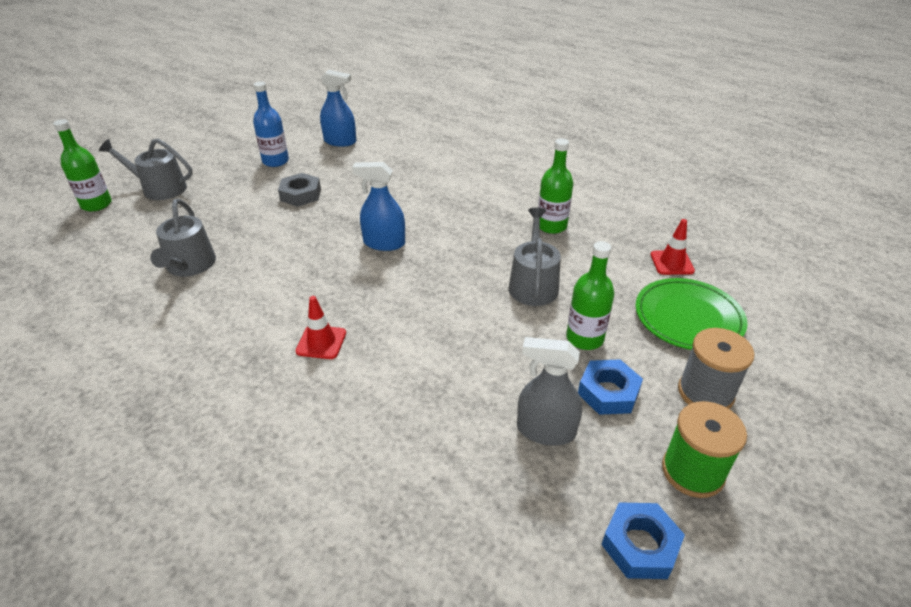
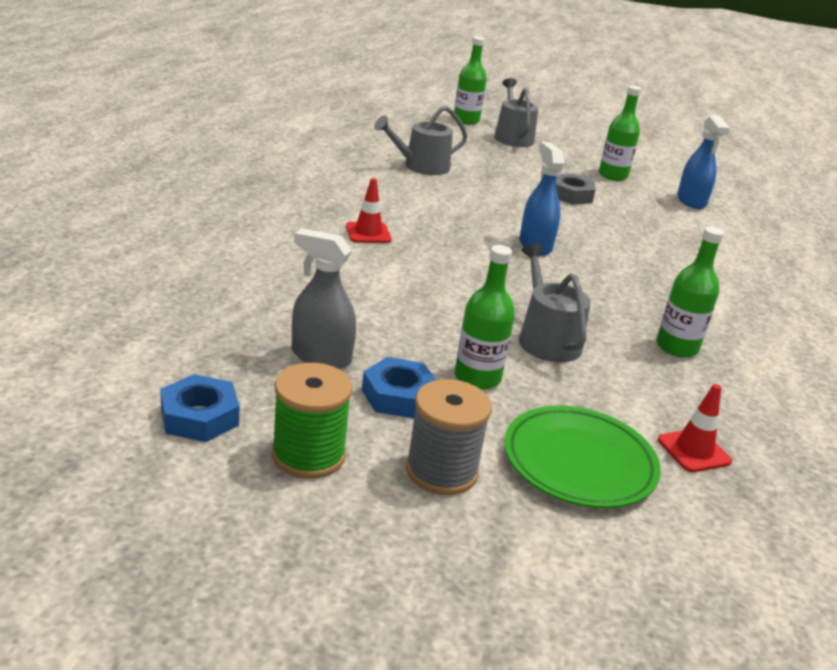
camera: 65 degrees right, 10 degrees down
(275, 161) = (613, 176): blue bottle -> green bottle
(533, 284) = (546, 339): grey watering can -> grey watering can turned 90 degrees counterclockwise
(545, 431) = (321, 357): grey spray bottle -> grey spray bottle turned 60 degrees counterclockwise

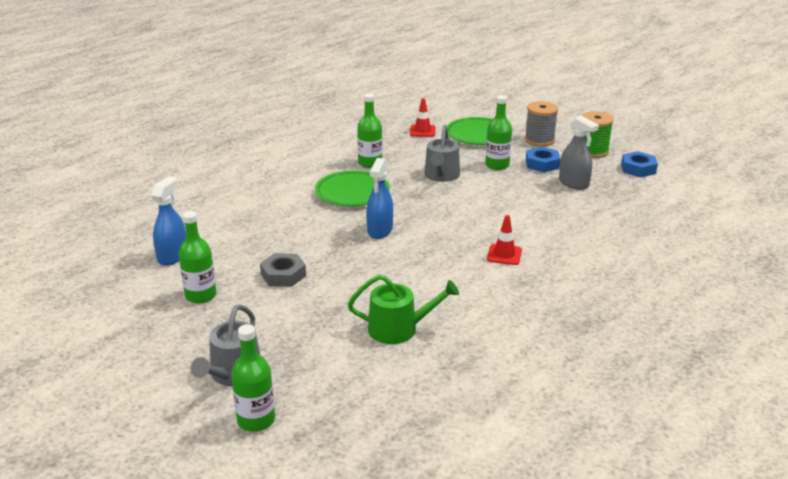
camera: 150 degrees left, 0 degrees up
(421, 166) = (399, 329): grey watering can -> green watering can
(631, 291) = (352, 192): none -> green plate

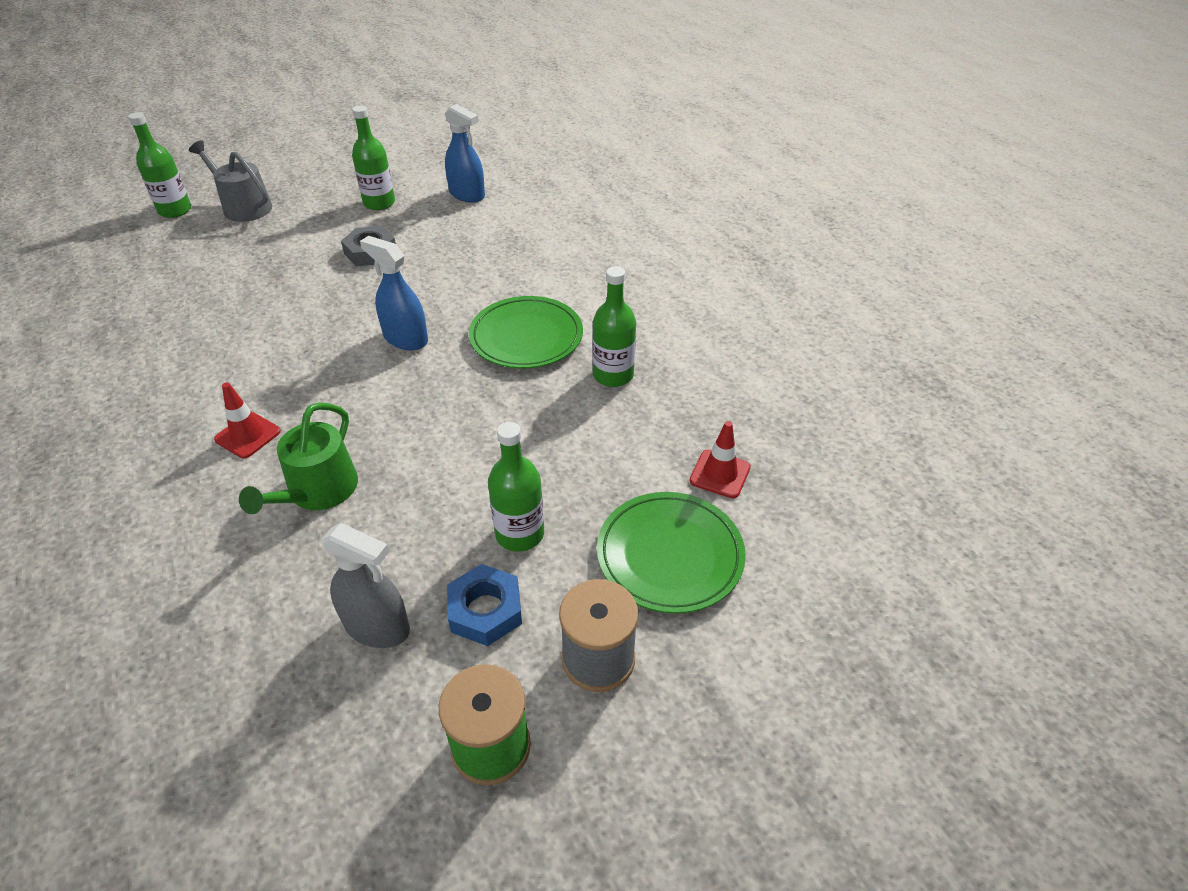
camera: 110 degrees right, 15 degrees up
(399, 329) = (200, 306): green watering can -> green watering can (318, 491)
(441, 176) = (523, 444): grey watering can -> none
(573, 183) = (377, 626): grey spray bottle -> grey spray bottle turned 135 degrees counterclockwise
(638, 169) = (355, 800): blue nut -> none

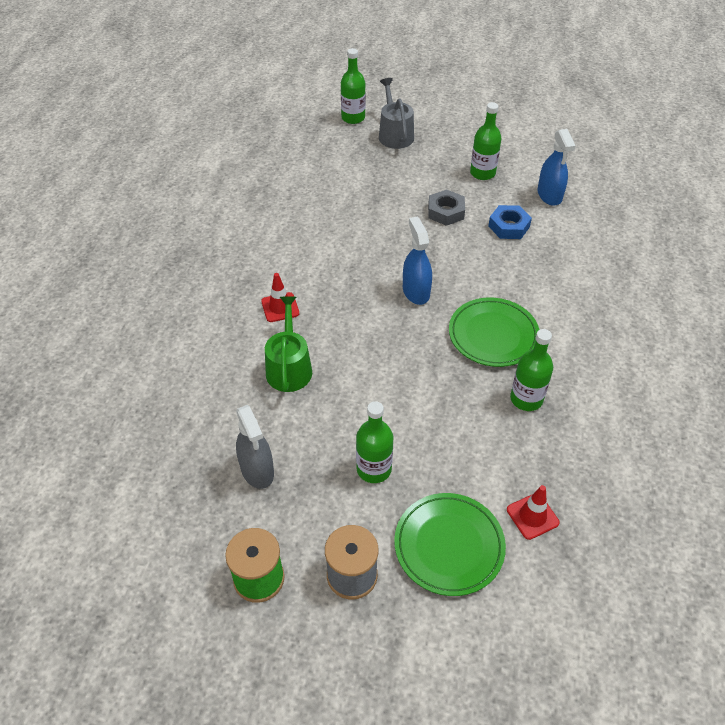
camera: 40 degrees right, 5 degrees up
(318, 491) = (289, 367): green watering can -> green watering can turned 120 degrees clockwise
(485, 610) = (317, 502): blue nut -> blue nut (508, 226)

